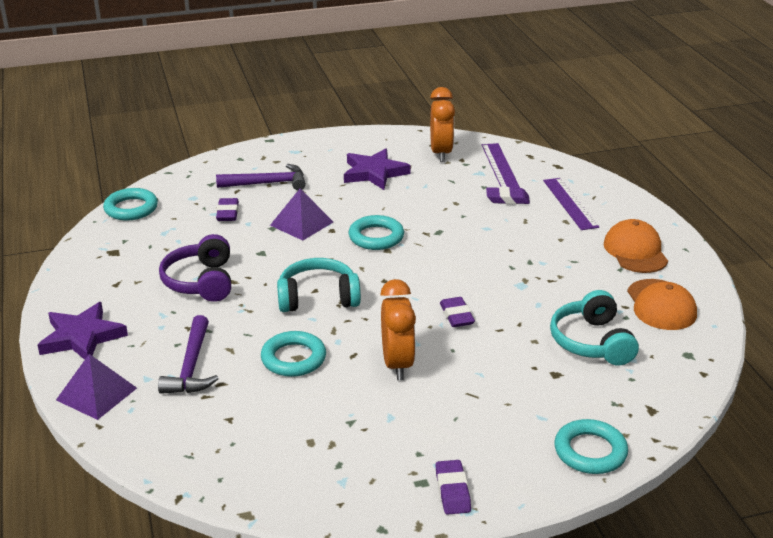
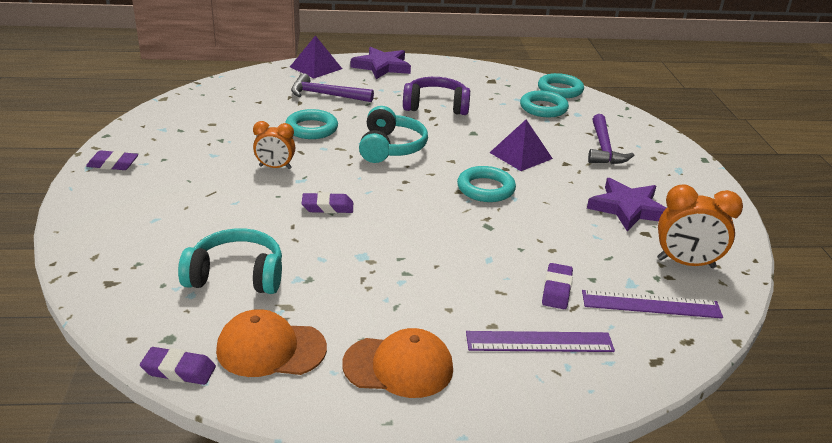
camera: 100 degrees right, 0 degrees up
(227, 213) = (546, 125): purple eraser -> purple eraser (179, 370)
(397, 364) = (275, 167): orange clock -> orange clock, size x0.66
(590, 451) = (92, 232): turquoise ring -> turquoise ring (543, 108)

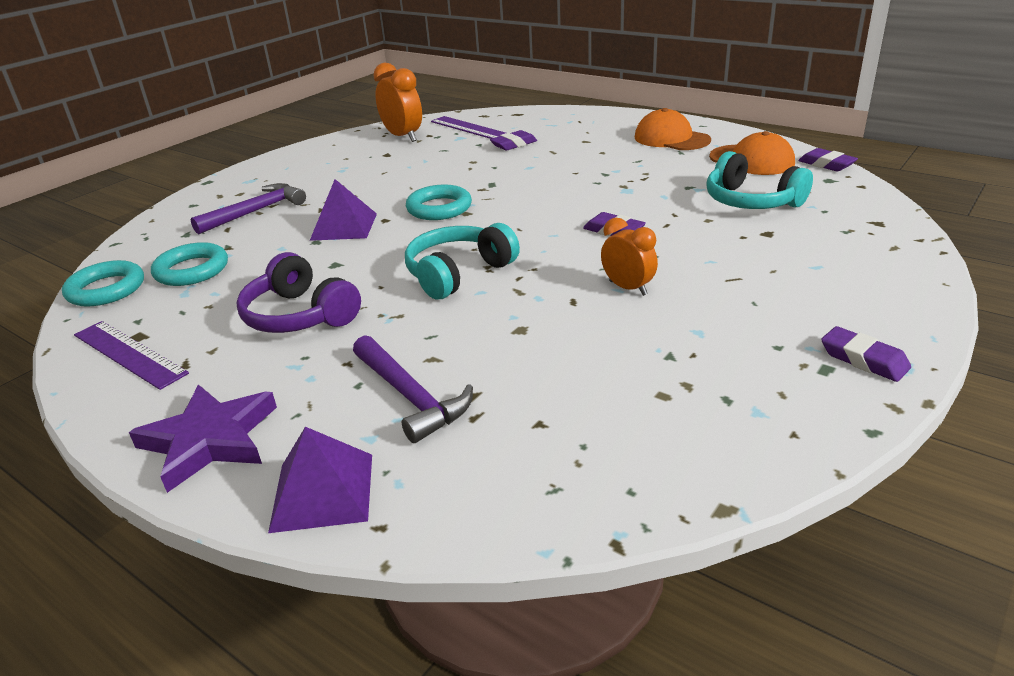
camera: 135 degrees left, 0 degrees up
(311, 128) = (518, 332): turquoise ring -> none
(539, 342) = (569, 130): purple ruler -> purple ruler (129, 354)
(628, 208) = (360, 168): purple star -> none

